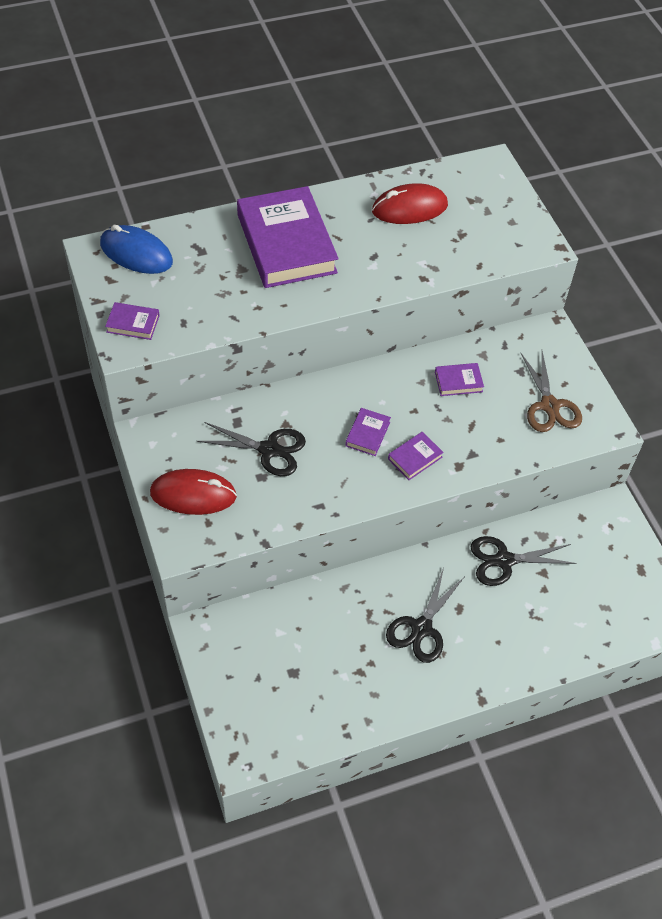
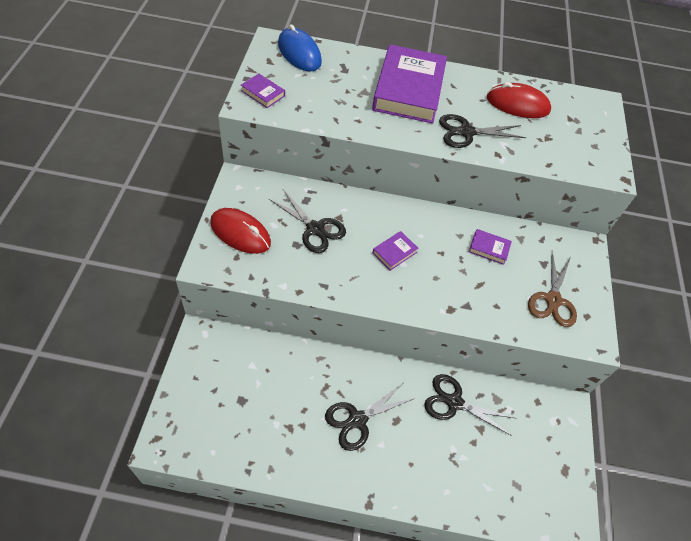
camera: 25 degrees right, 0 degrees up
(377, 267) = (466, 132): none -> black scissors
(415, 458) = (419, 287): purple book -> none

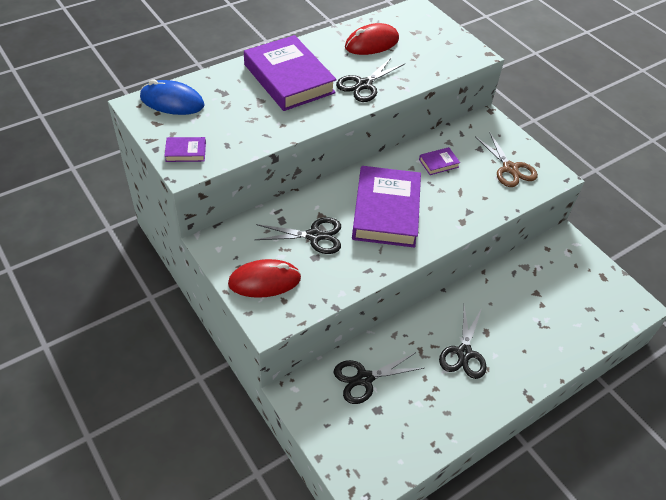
camera: 40 degrees left, 5 degrees down
(394, 252) = (386, 211): purple book -> purple book, size x2.41
(454, 402) = (505, 290): black scissors -> black scissors (364, 379)

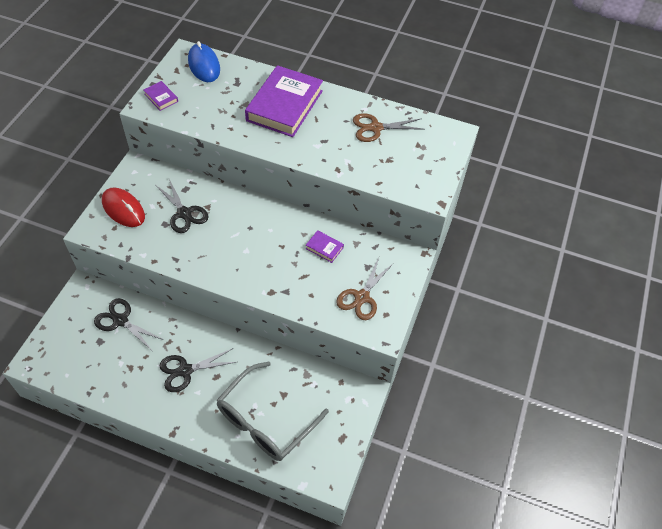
camera: 55 degrees right, 5 degrees up
(364, 85) = (318, 148): black scissors -> none
(372, 43) = (375, 128): red mouse -> brown scissors
(386, 211) = (242, 241): purple book -> none
(556, 319) = (266, 420): none -> grey glasses

